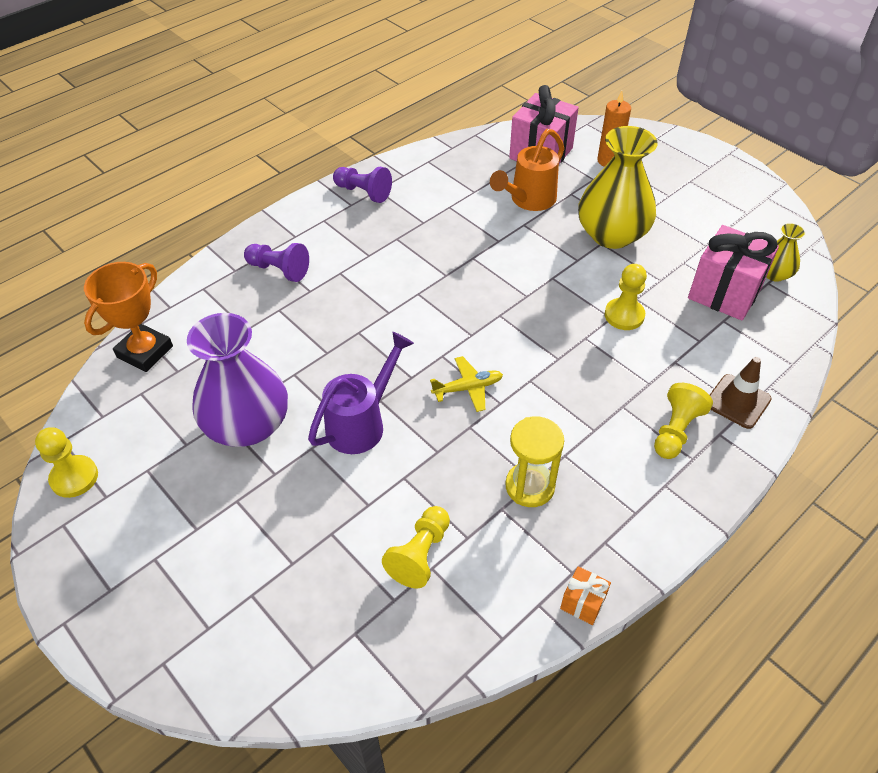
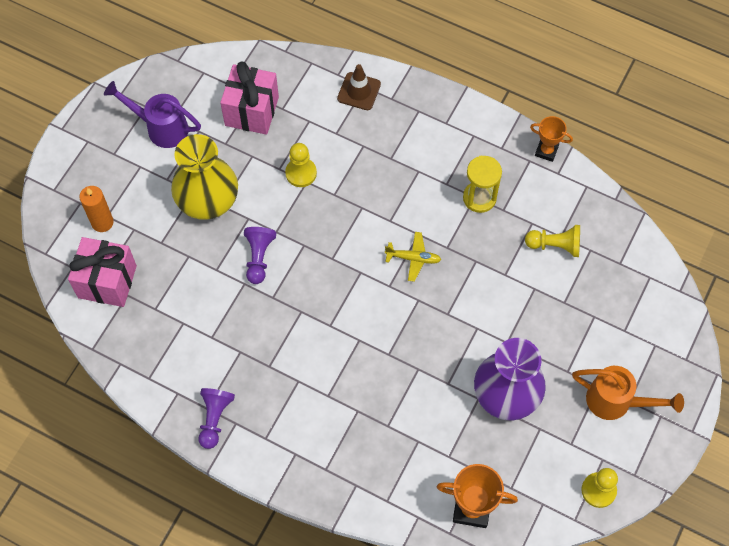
camera: 110 degrees left, 15 degrees up
(279, 270) = (342, 447): purple pawn -> purple pawn (259, 258)
(361, 423) = (472, 317): purple watering can -> purple watering can (161, 128)
(468, 388) = (413, 258): yellow plane -> yellow plane turned 135 degrees clockwise
(528, 200) = (182, 274): orange watering can -> orange watering can (616, 401)
(582, 603) = (546, 151): orange gift -> orange trophy
(675, 430) = (399, 123): yellow pawn -> none
(774, 274) = (218, 81): yellow vase -> none

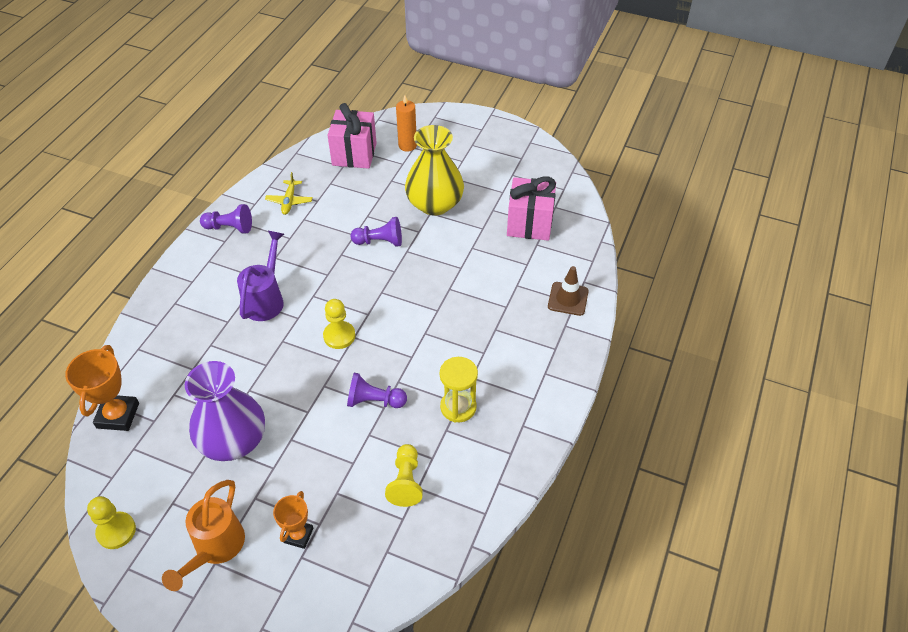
camera: 85 degrees right, 15 degrees down
(161, 128) = (501, 169): purple watering can -> purple watering can (266, 299)
(301, 173) = (469, 263): yellow pawn -> yellow pawn (339, 336)
(413, 258) = (384, 354): yellow plane -> yellow plane (289, 201)
(468, 269) = (374, 401): none -> purple pawn
(546, 151) = (525, 470): orange trophy -> orange trophy (298, 535)

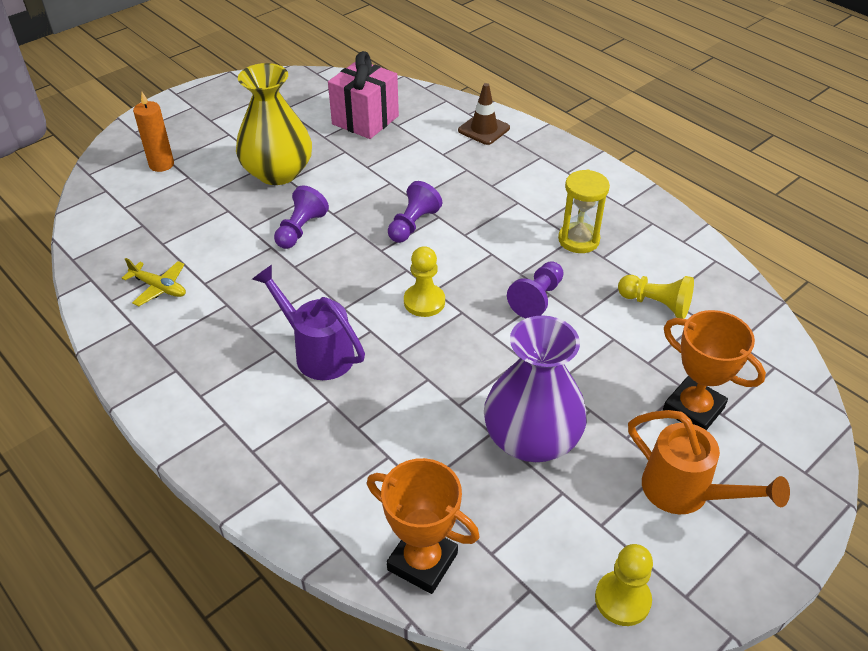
camera: 65 degrees left, 5 degrees down
(229, 228) = (155, 358): purple pawn -> purple pawn (413, 224)
(298, 535) = (693, 409): orange trophy -> orange trophy, size x1.59
(354, 154) = (131, 209): pink gift -> none

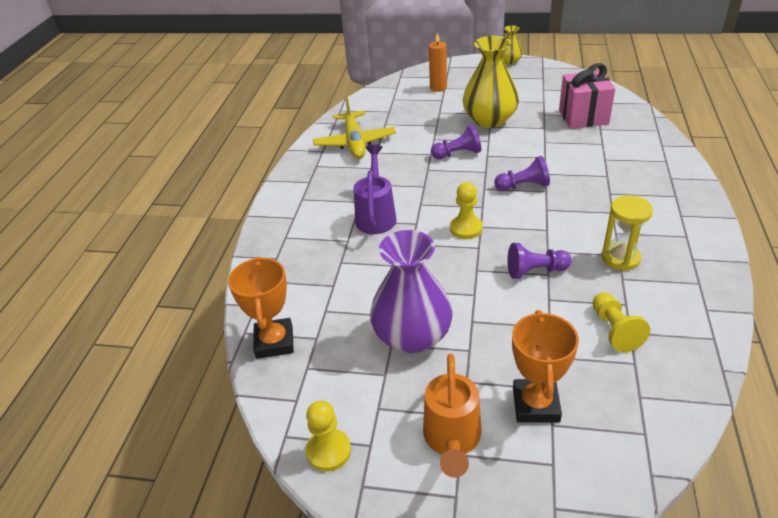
camera: 55 degrees right, 5 degrees down
(159, 288) = (354, 143): yellow plane -> yellow plane, size x1.81
(200, 92) = (509, 61): none -> yellow vase
(484, 129) = (658, 159): brown traffic cone -> none

